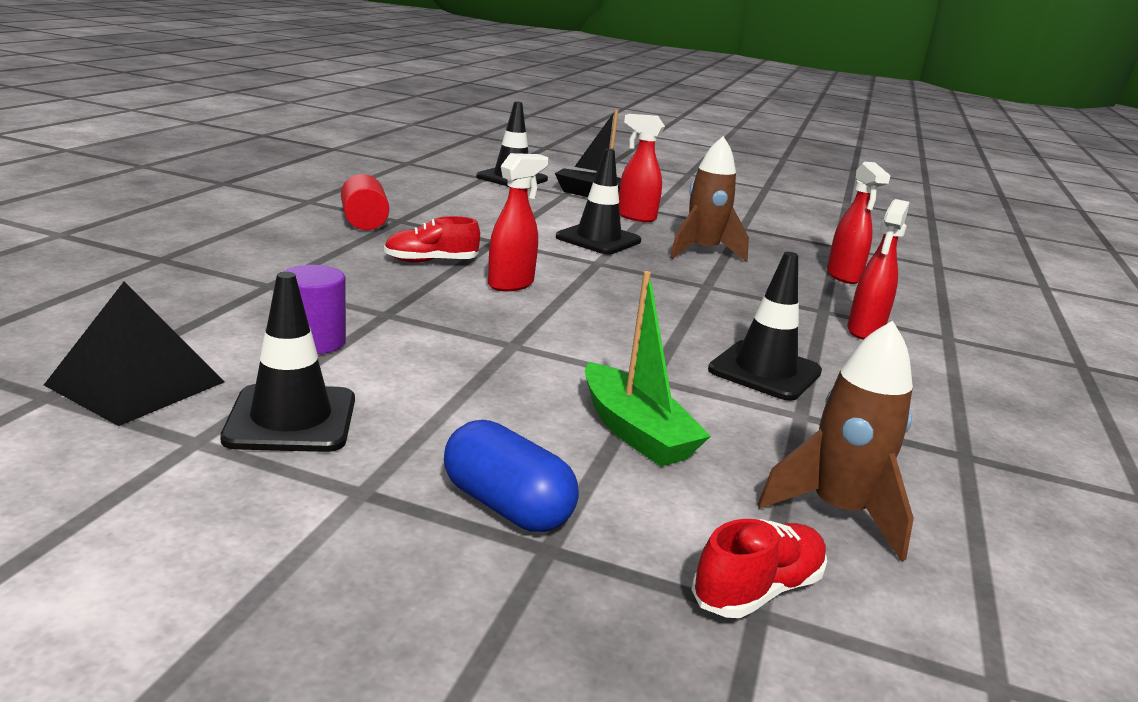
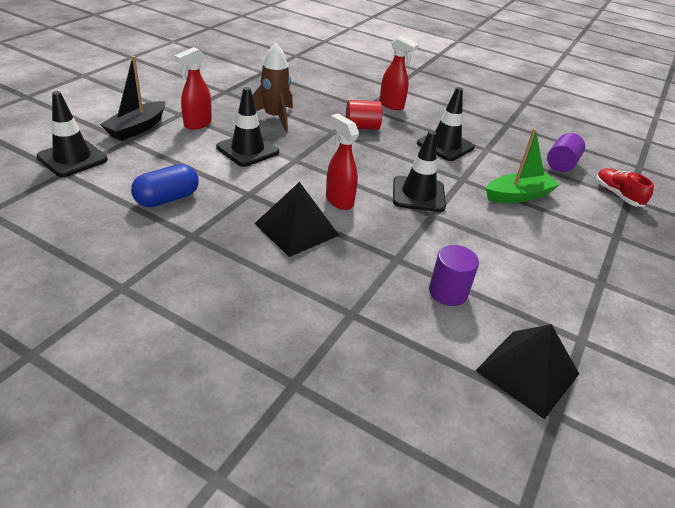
camera: 80 degrees left, 15 degrees up
(291, 419) = (546, 303): black traffic cone -> black traffic cone (418, 194)
(364, 222) = (197, 255): red cylinder -> red cylinder (362, 127)
(431, 261) = (296, 229): red shoe -> black pyramid
(506, 506) = (593, 242): blue capsule -> blue capsule (167, 199)
(838, 512) = (561, 164): brown rocket -> purple cylinder
(843, 276) = (315, 86): red spray bottle -> none

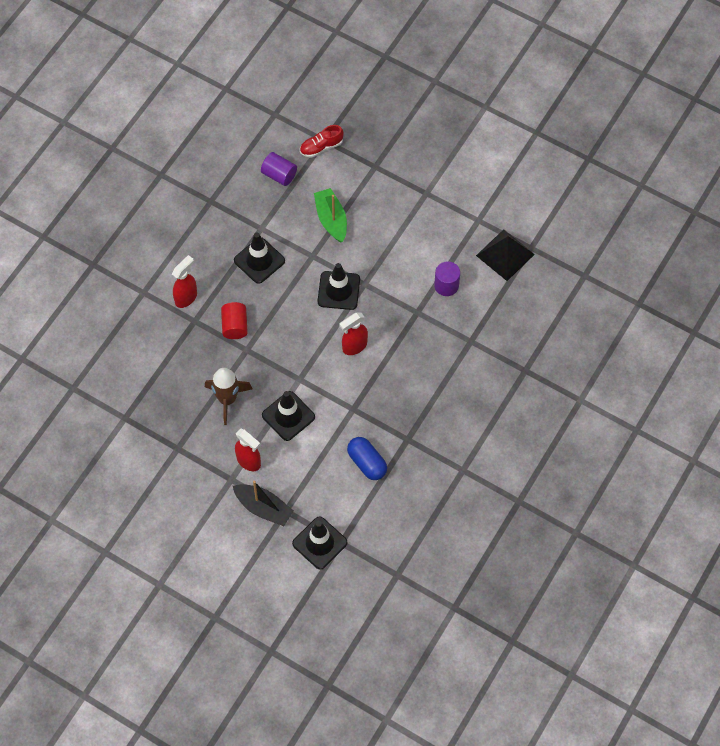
camera: 85 degrees left, 25 degrees up
(296, 229) = (393, 374): black pyramid -> none

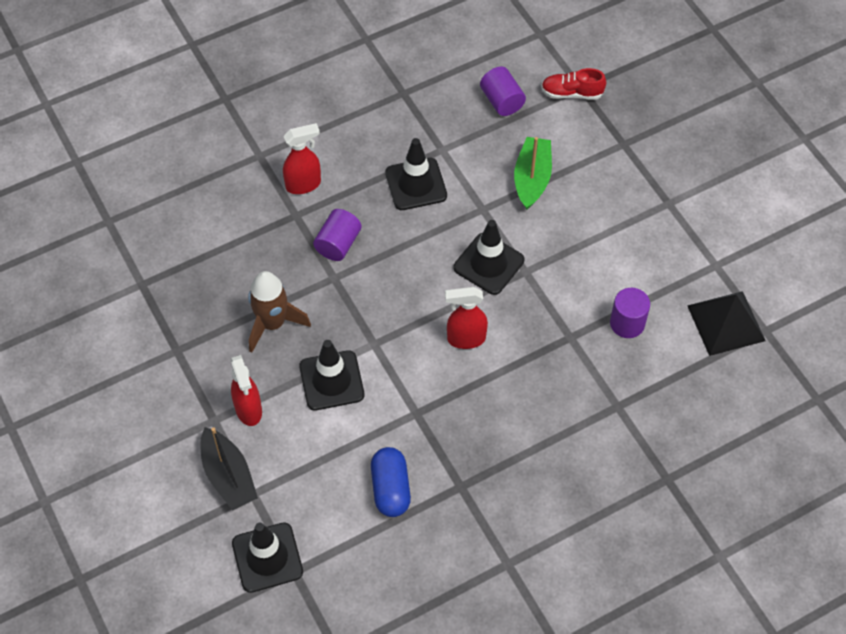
camera: 30 degrees right, 5 degrees down
(235, 326) = (338, 244): red cylinder -> purple cylinder

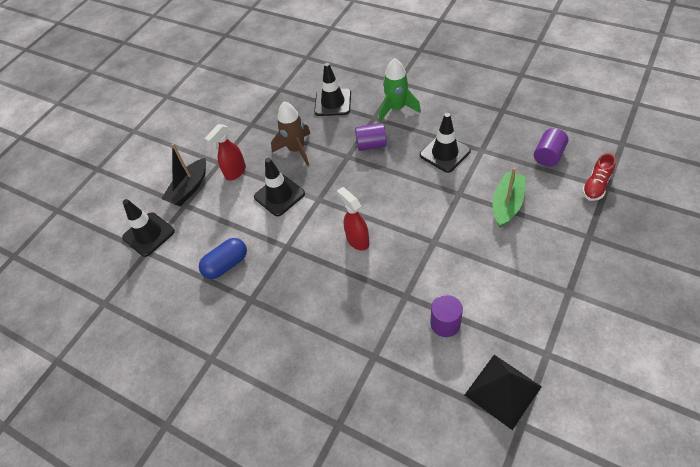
camera: 65 degrees right, 5 degrees down
(304, 184) = (396, 109): red spray bottle -> green rocket
(488, 264) = (421, 220): black traffic cone -> black traffic cone (333, 102)
(532, 179) = (507, 204): green boat -> green boat turned 45 degrees counterclockwise
(572, 93) = (596, 185): red shoe -> red shoe turned 120 degrees counterclockwise

